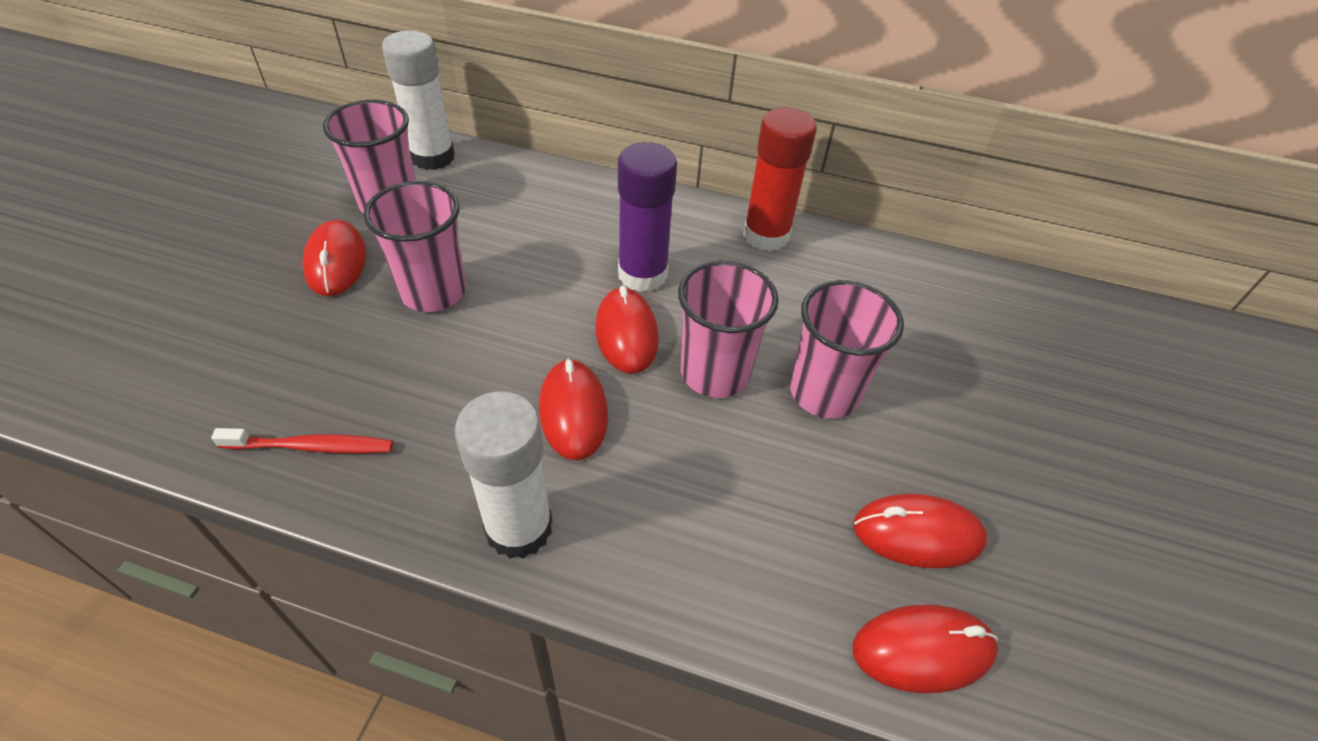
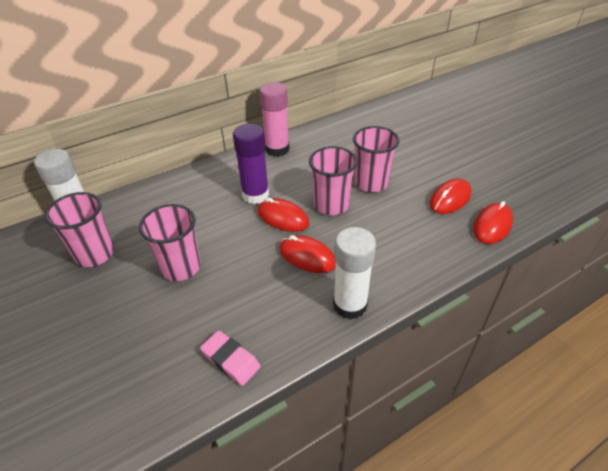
camera: 45 degrees left, 5 degrees down
(311, 446) = (231, 360): red toothbrush -> pink eraser
(336, 262) = (111, 295): red mouse -> none
(766, 235) = (277, 149): red glue stick -> pink glue stick

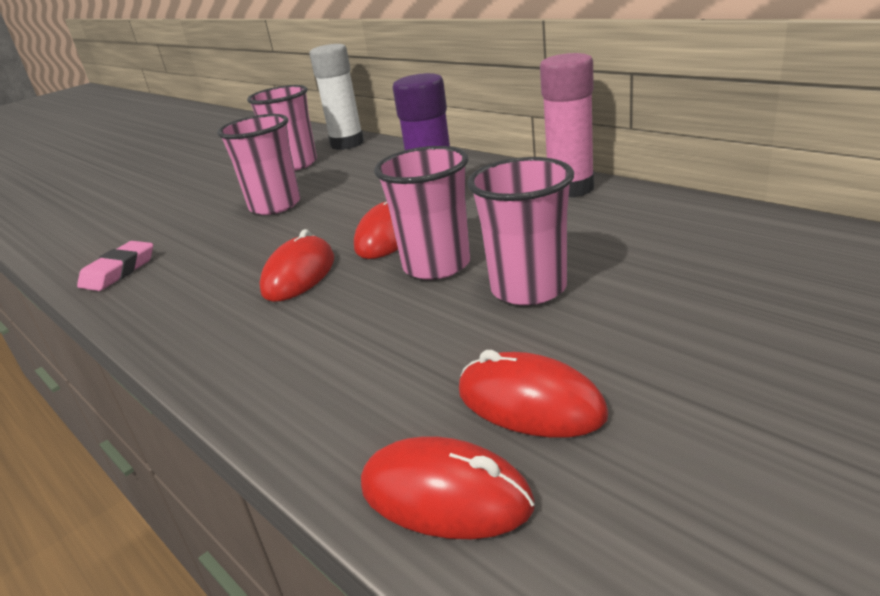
camera: 80 degrees right, 15 degrees down
(350, 305) = (190, 332): white glue stick -> none

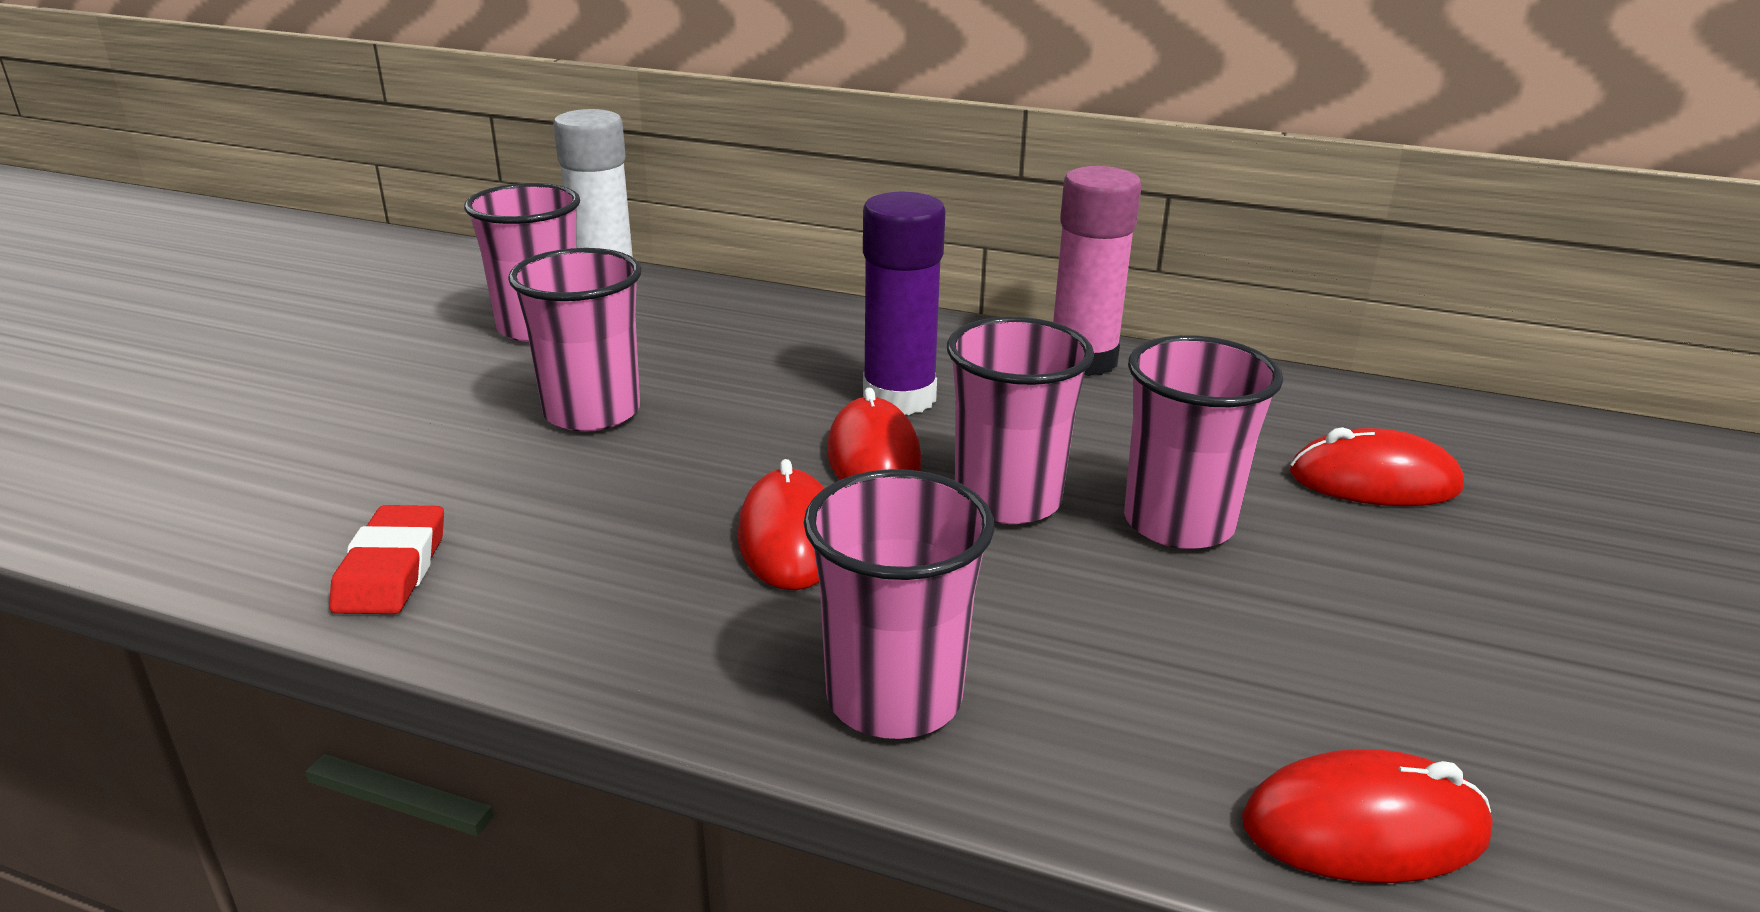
camera: 30 degrees left, 0 degrees up
(119, 271) = (392, 569): pink eraser -> red eraser
(260, 363) = (894, 697): none -> pink cup
(530, 403) = (1342, 685): red mouse -> red mouse (1374, 481)

